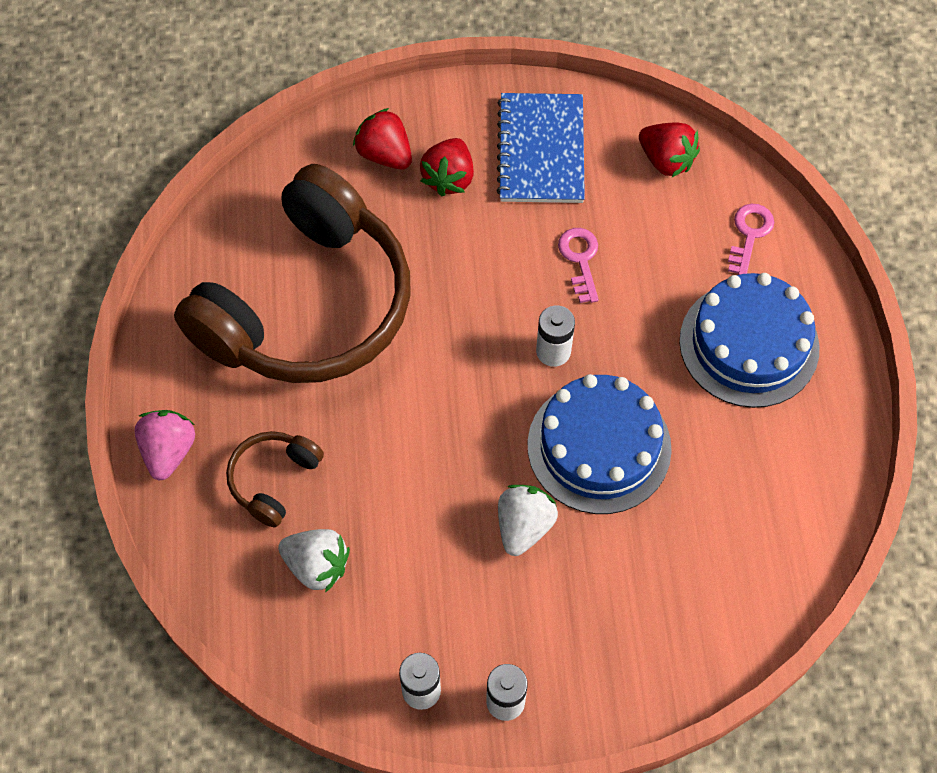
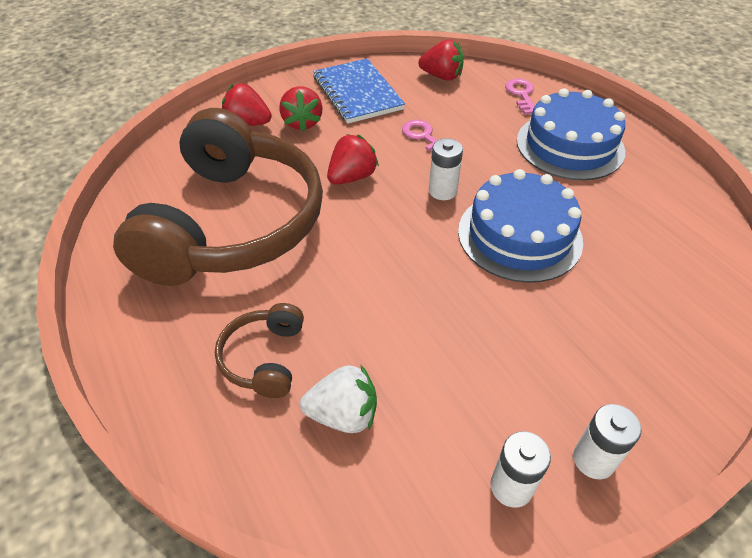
camera: 25 degrees left, 15 degrees down
(169, 451) = (149, 373): pink strawberry -> none
(463, 290) = (352, 177): none -> red strawberry
(524, 526) = (504, 309): white strawberry -> none

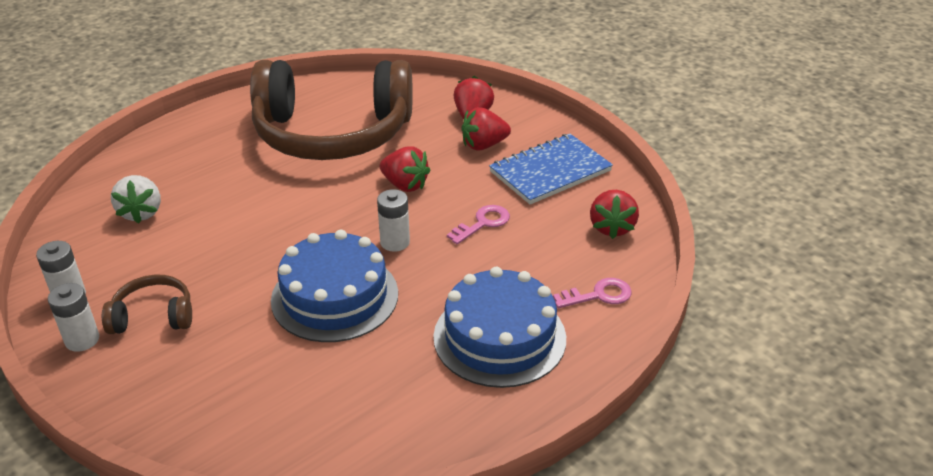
camera: 80 degrees right, 10 degrees down
(264, 358) = (193, 171): brown headphones -> brown headphones (153, 316)

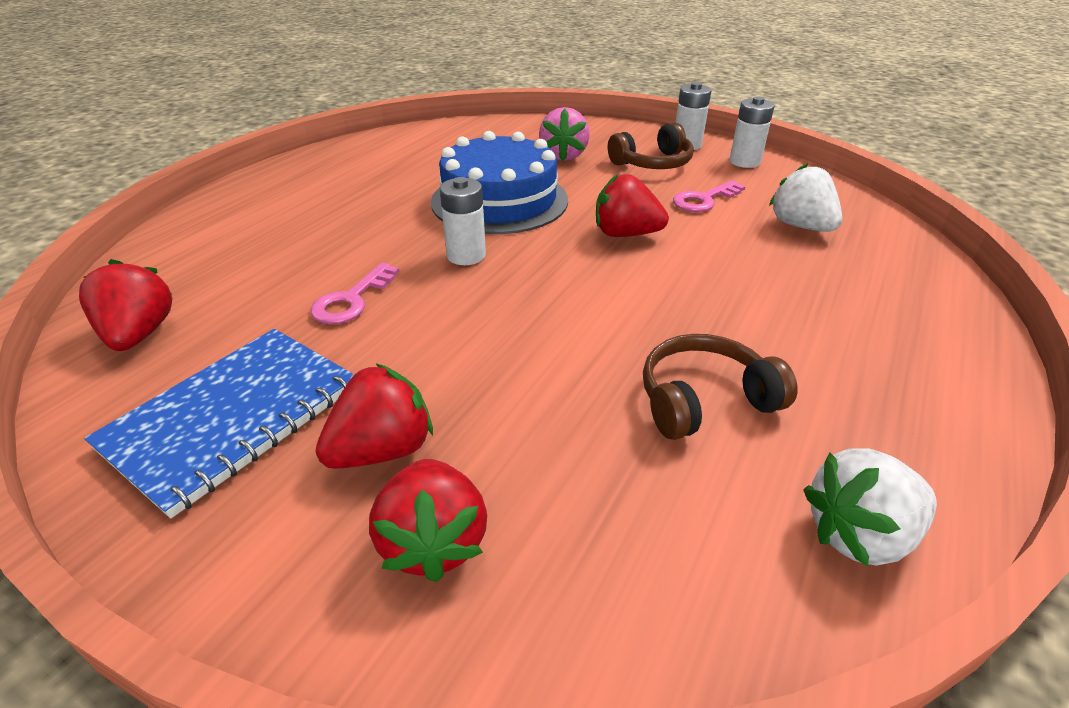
camera: 160 degrees right, 0 degrees up
(224, 354) = (563, 156): none -> pink strawberry
(326, 89) = (858, 534): none -> white strawberry
(332, 133) = (704, 400): brown headphones -> brown headphones, size x0.41
(405, 185) = (498, 330): red strawberry -> red strawberry (625, 234)
(499, 337) = (312, 202): blue cake -> none
(598, 295) = (190, 251): pink key -> pink key (704, 200)

